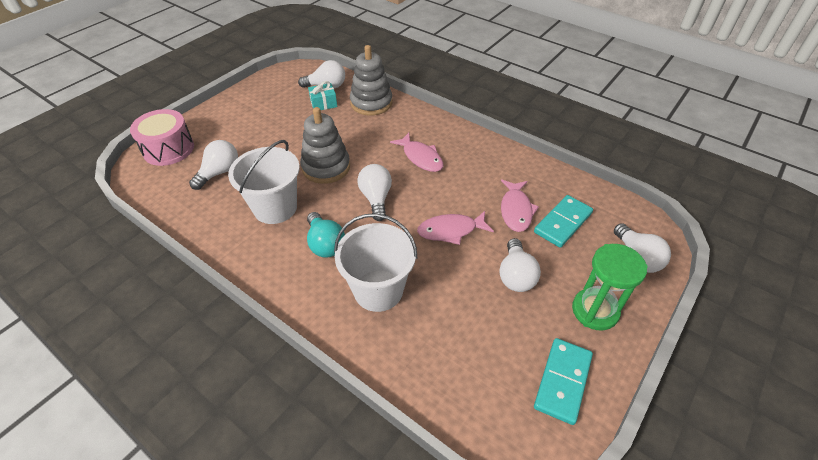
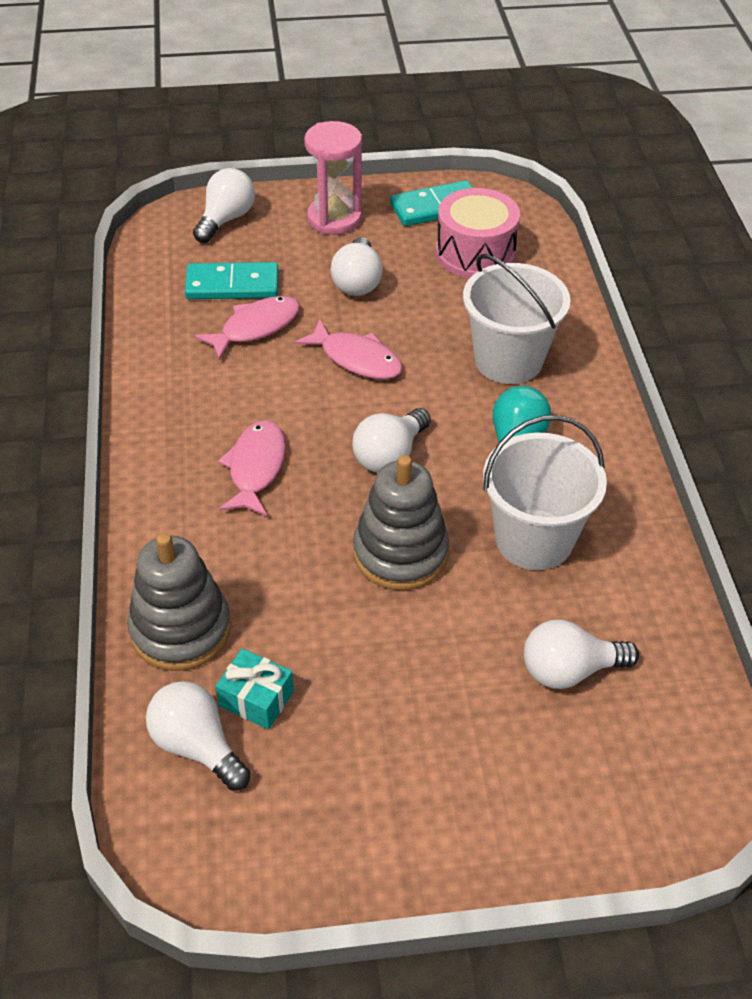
camera: 135 degrees left, 0 degrees up
(168, 149) = (626, 806): pink drum -> pink drum (475, 253)
(515, 275) = (357, 282): white light bulb -> white light bulb turned 135 degrees clockwise
(595, 311) = (334, 219): green hourglass -> pink hourglass

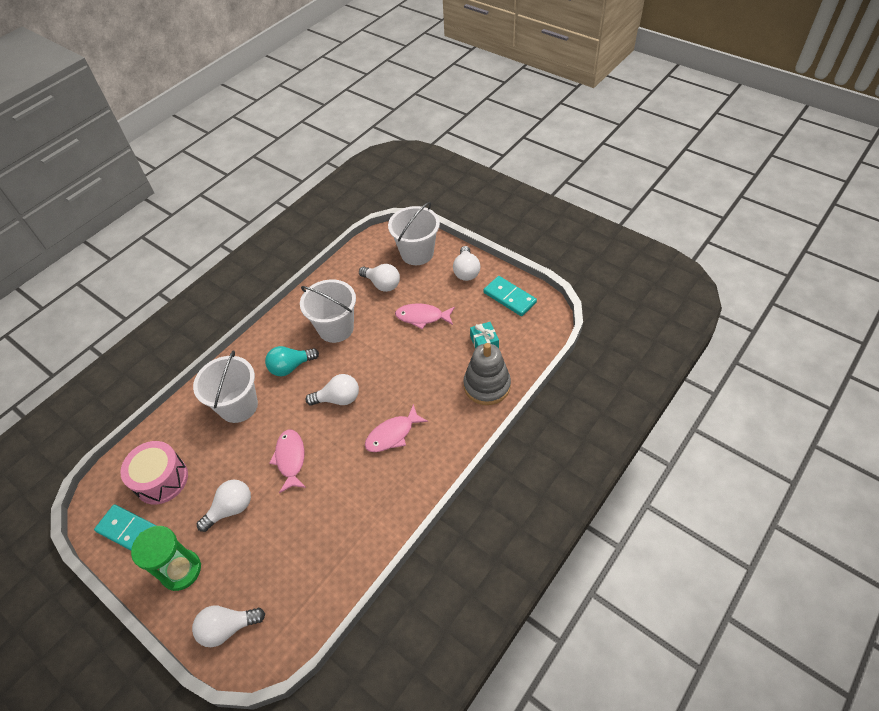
camera: 130 degrees left, 5 degrees up
(197, 746) = (517, 342): white light bulb -> white light bulb (466, 271)
(232, 285) = (284, 563): turquoise domino -> turquoise domino (509, 297)
(256, 327) = (307, 519): pink fish -> pink fish (422, 317)
(334, 219) = (181, 570): pink hourglass -> green hourglass
(400, 553) = (383, 357): grey stacking toy -> none
(597, 791) = (417, 253): none -> white bucket

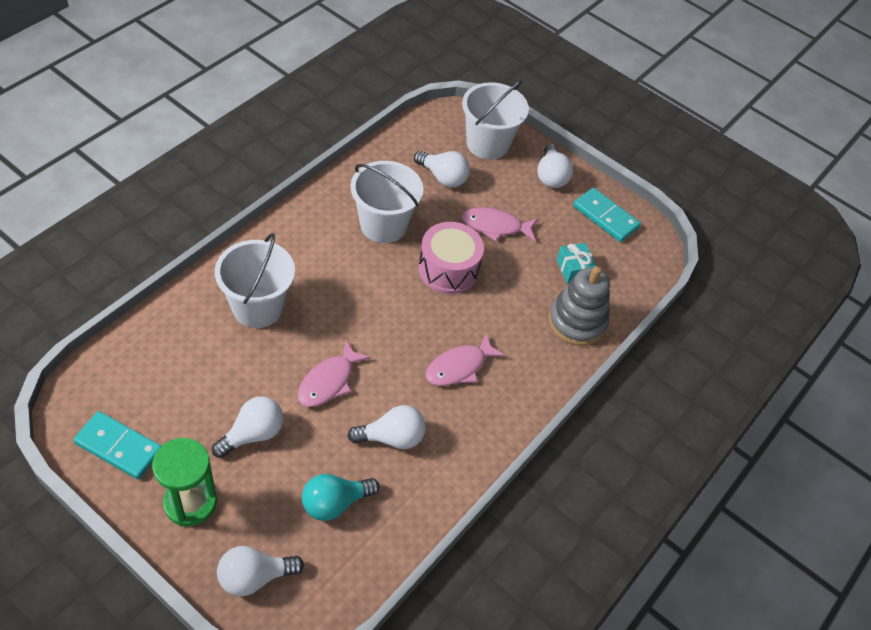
camera: 10 degrees left, 0 degrees up
(161, 479) = (158, 388): pink drum -> pink drum (448, 269)
(290, 459) = (328, 381): pink fish -> pink fish turned 135 degrees counterclockwise
(291, 367) = (325, 266): turquoise light bulb -> turquoise light bulb (335, 503)
(338, 399) = (388, 314): white light bulb -> white light bulb (392, 438)

